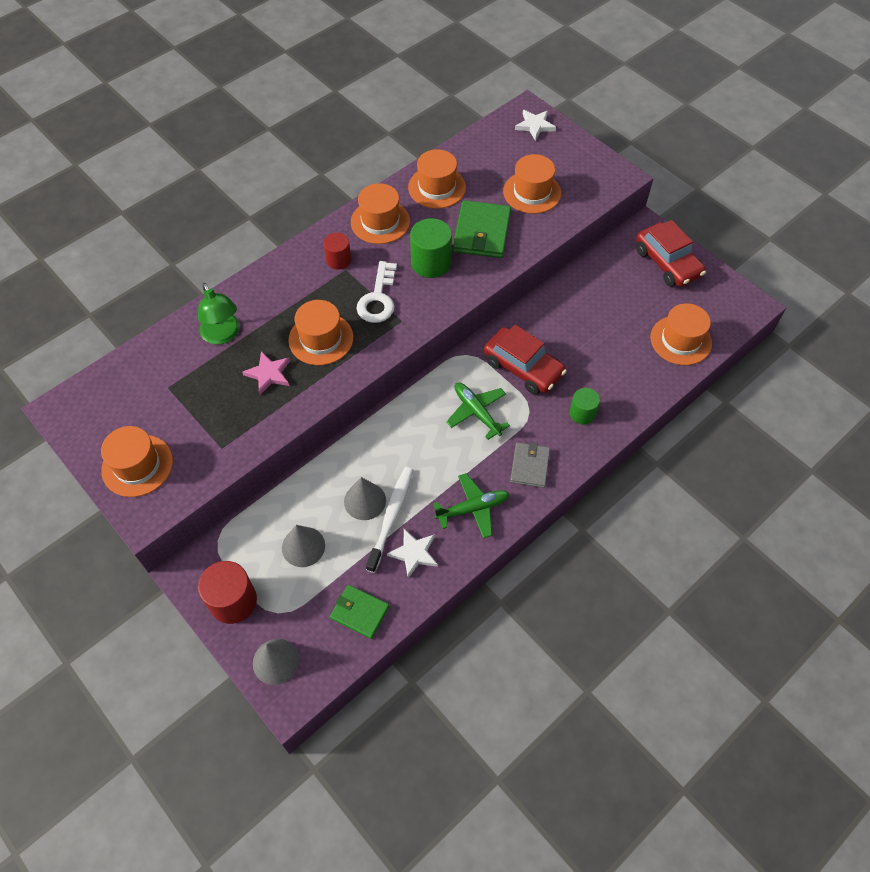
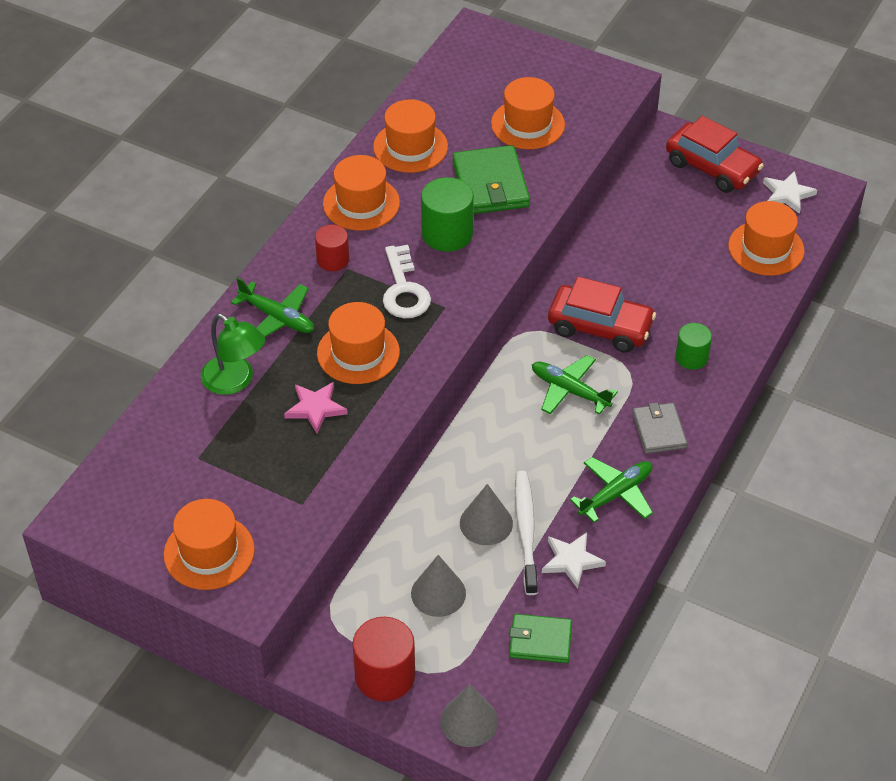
camera: 20 degrees left, 10 degrees down
(277, 294) = (277, 318): none -> green plane
(535, 126) = (494, 47): white star -> white star (787, 194)

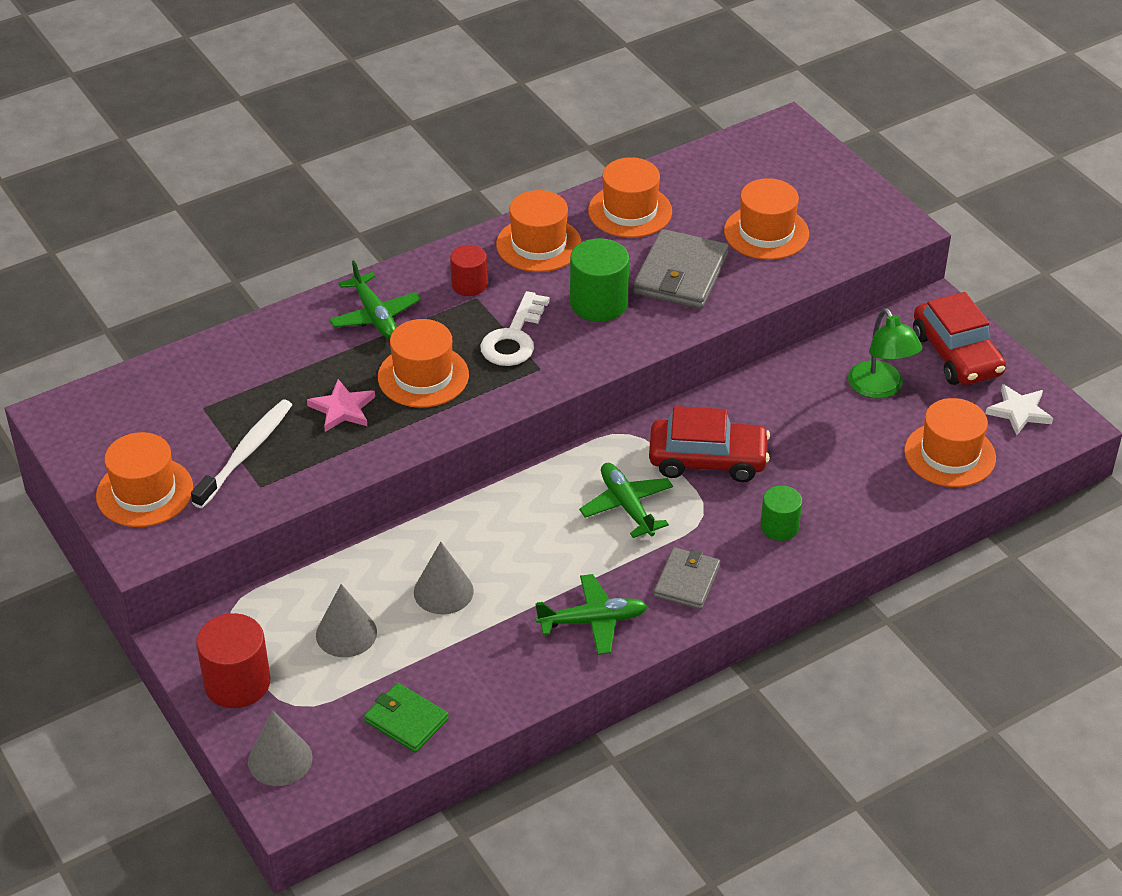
camera: 30 degrees right, 5 degrees down
(235, 381) = (290, 355): green lamp -> green lamp (880, 388)
(490, 184) = (680, 274): green wallet -> grey wallet
(526, 531) = (475, 616): white toothbrush -> white toothbrush (245, 454)
(571, 561) = (497, 662): white star -> none
(600, 327) = (707, 460): red car -> red car turned 45 degrees counterclockwise

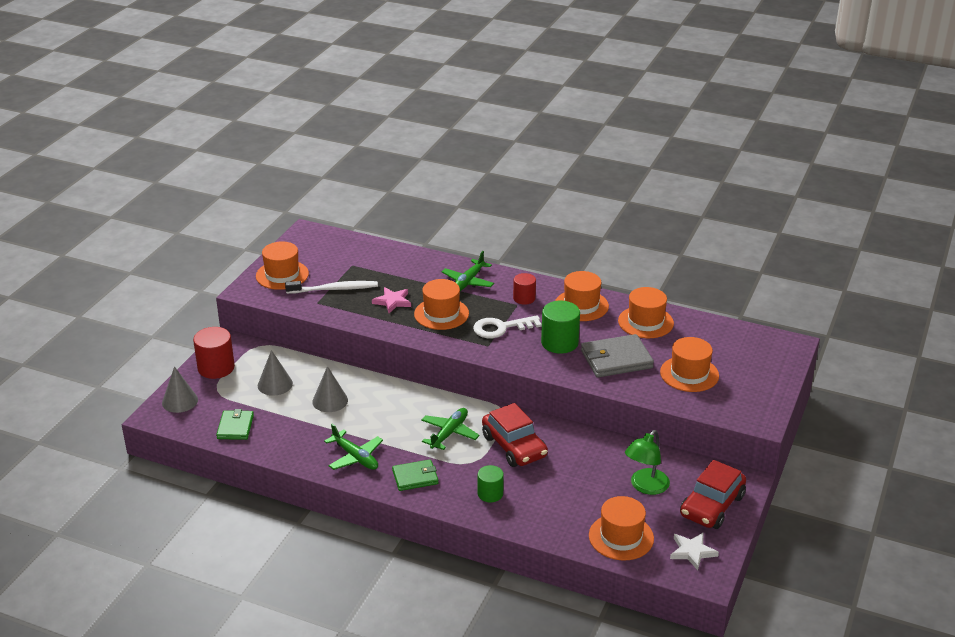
camera: 55 degrees right, 10 degrees down
(687, 581) = (415, 477): grey wallet -> green wallet

